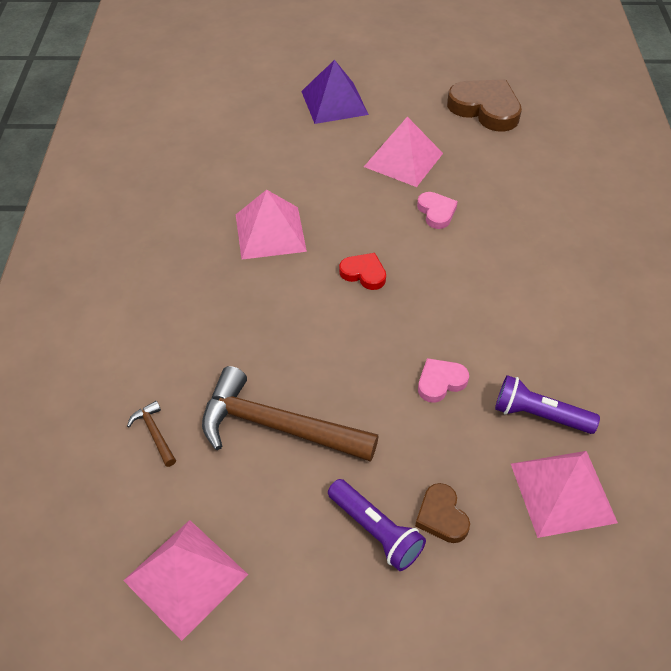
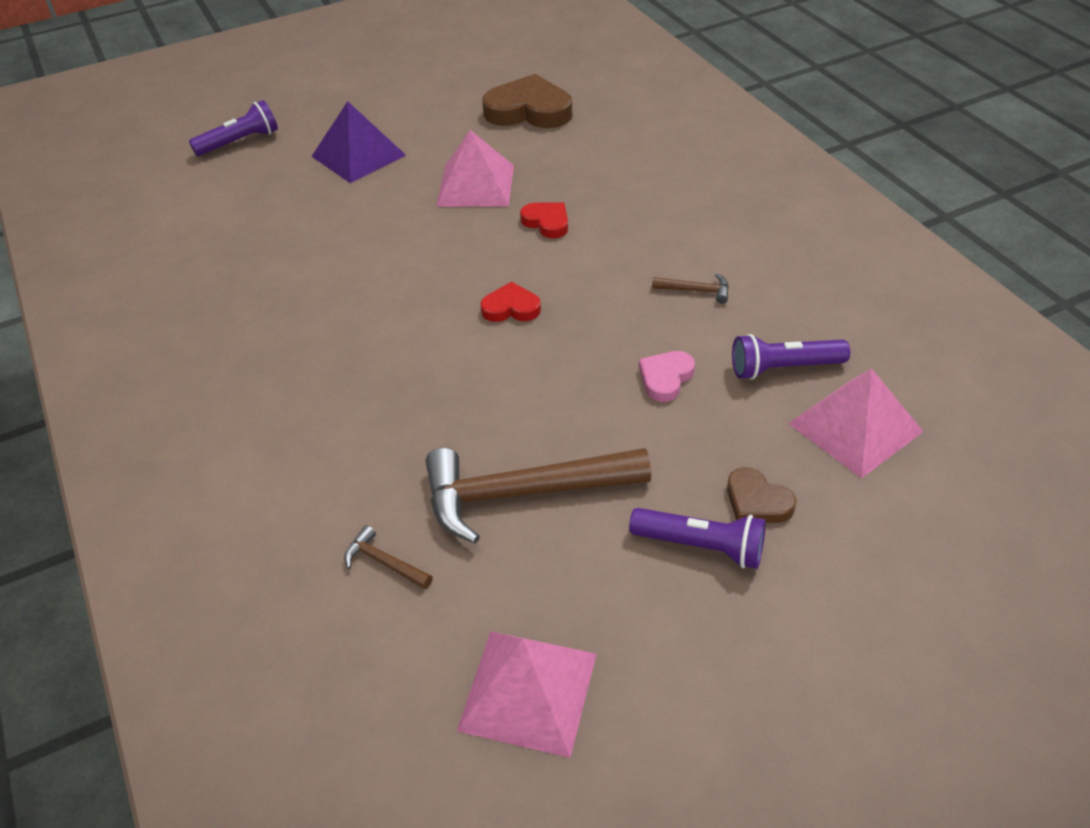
camera: 25 degrees left, 5 degrees down
(259, 61) = (240, 142): none -> purple flashlight
(270, 232) = (376, 306): pink pyramid -> none
(436, 212) = (547, 222): pink heart -> red heart
(514, 318) = (696, 290): none -> brown hammer

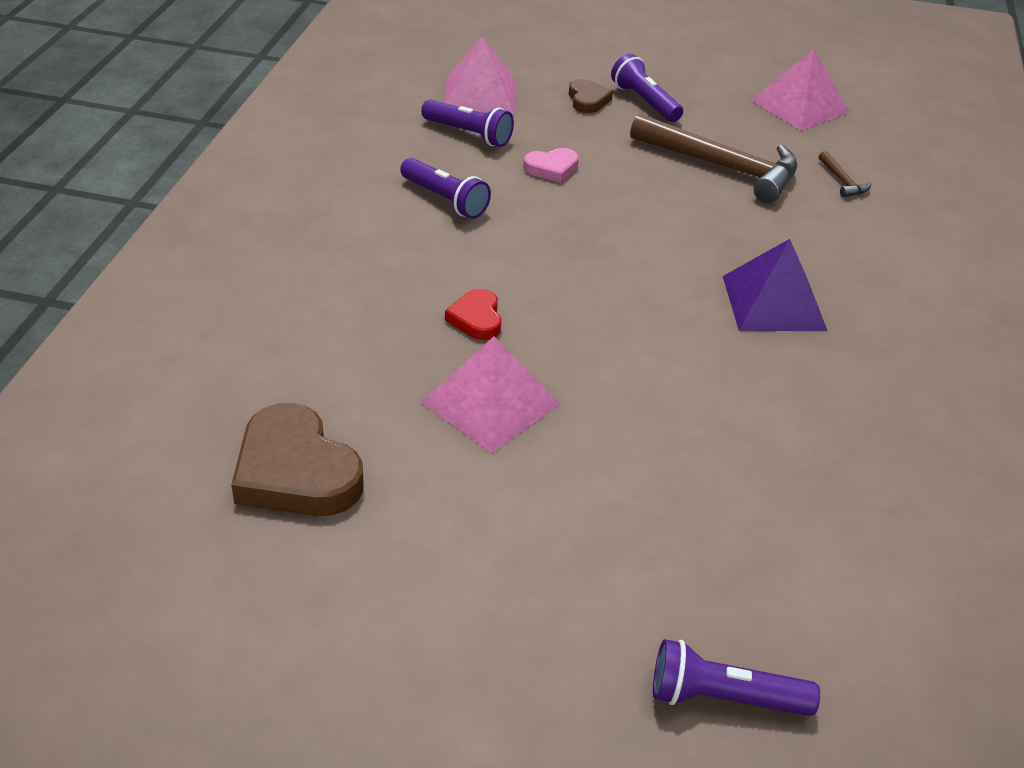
camera: 145 degrees left, 5 degrees down
(358, 155) = (577, 543): purple pyramid -> purple pyramid (774, 303)
(511, 308) = (602, 268): red heart -> none
(696, 290) = (445, 200): brown hammer -> purple flashlight

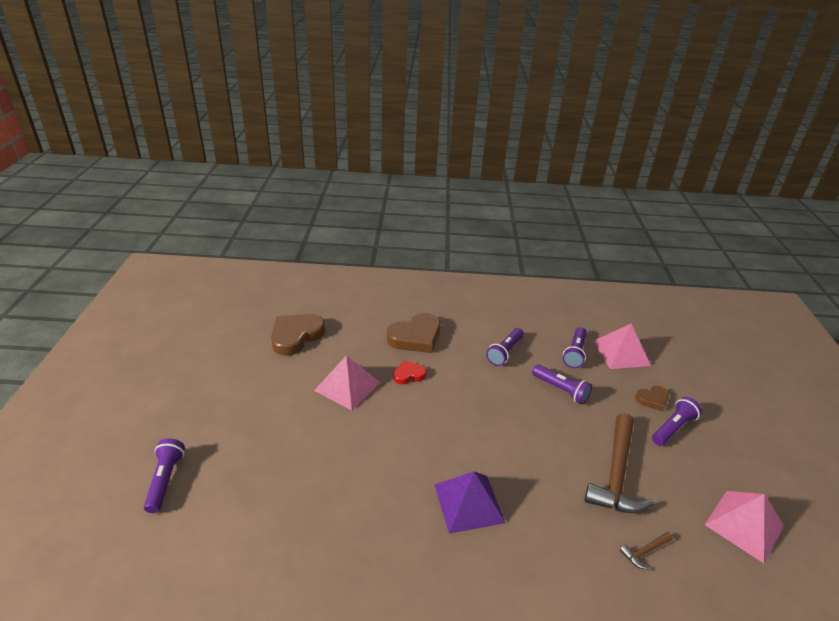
camera: 80 degrees right, 5 degrees down
(364, 293) = (416, 337): none -> brown heart
(551, 168) = (560, 390): pink heart -> purple flashlight

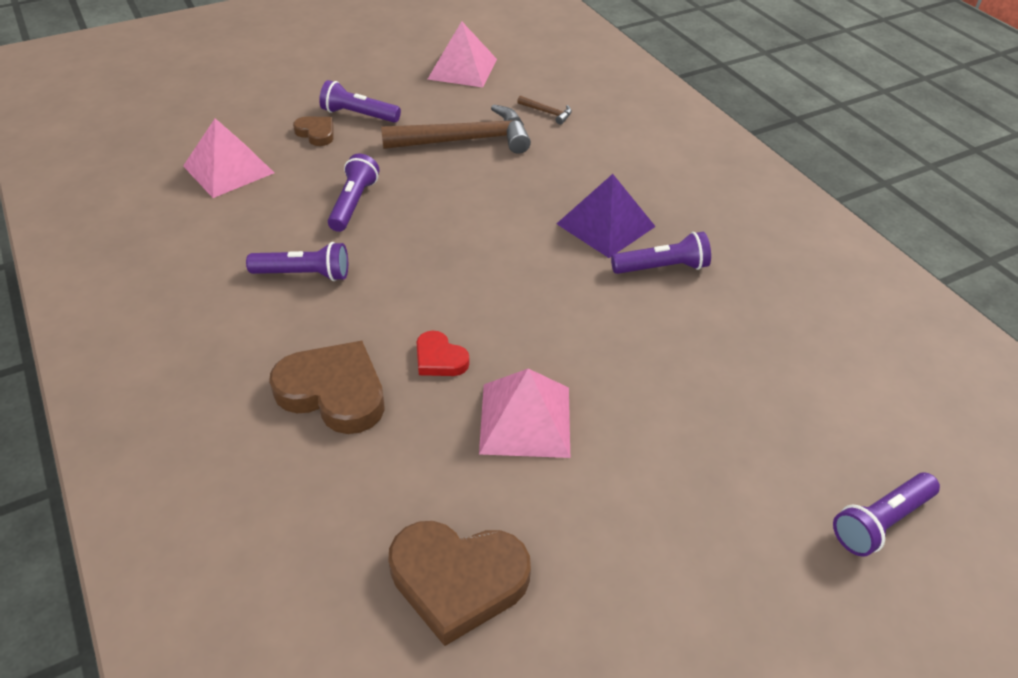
camera: 120 degrees left, 10 degrees up
(575, 353) = (258, 208): purple flashlight -> purple flashlight (662, 267)

